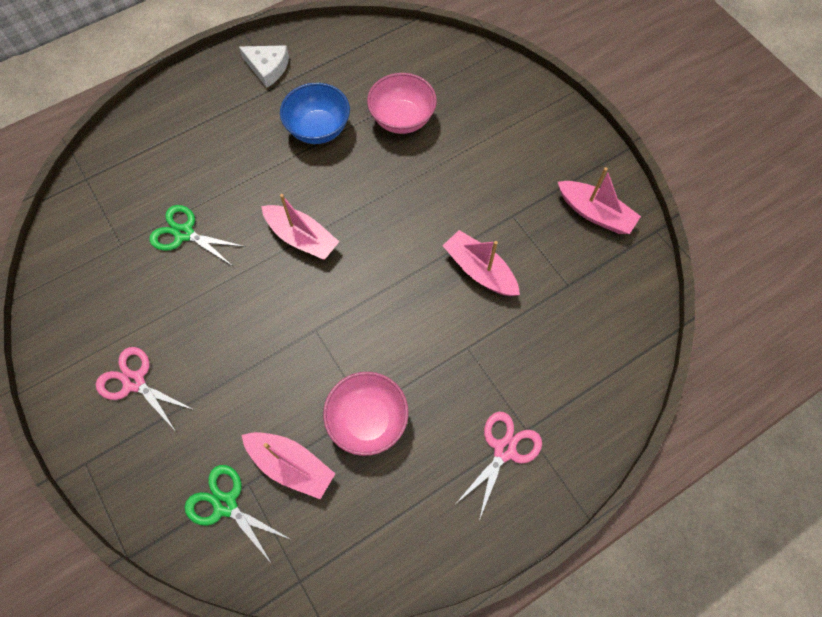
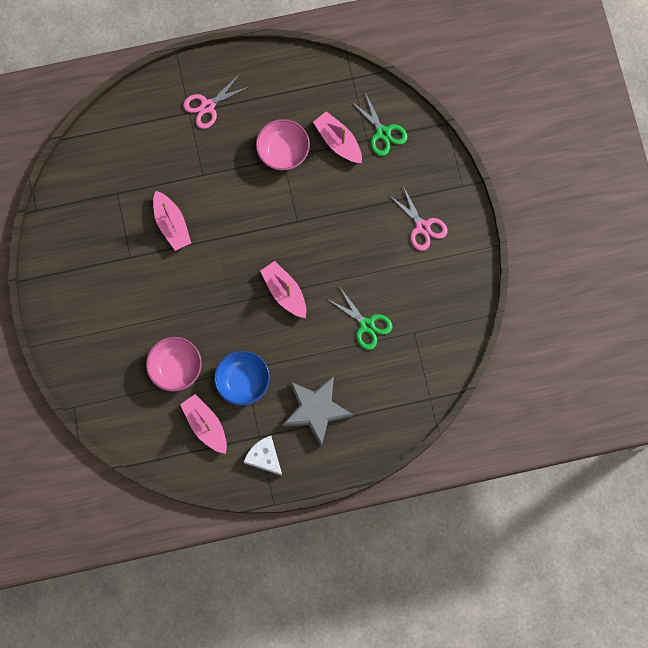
camera: 160 degrees left, 10 degrees up
(222, 127) = (316, 410): none -> grey star
(595, 213) = (71, 238): pink boat -> pink boat (205, 425)

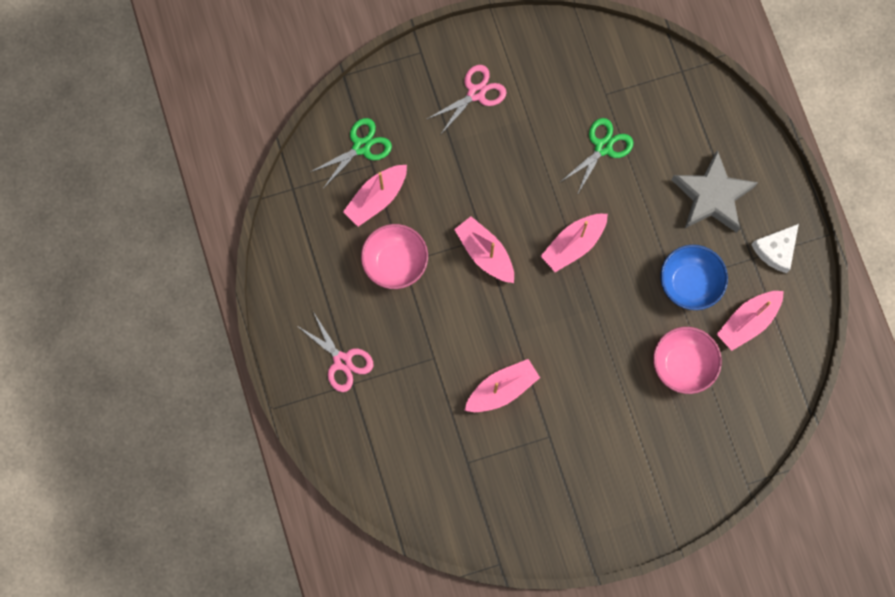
camera: 95 degrees left, 0 degrees up
(284, 222) = (485, 253): none -> pink boat

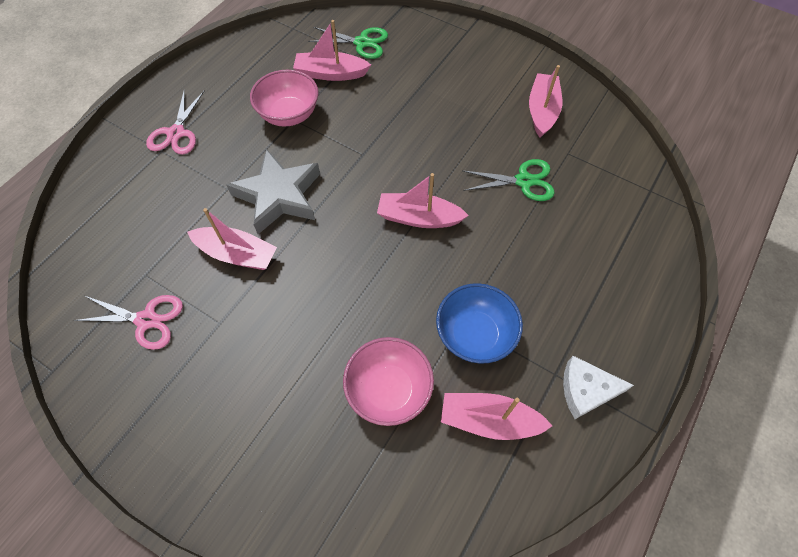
camera: 50 degrees right, 15 degrees down
(476, 93) = (473, 77): pink scissors -> pink scissors (146, 320)
(485, 253) = (351, 163): pink boat -> pink boat (542, 111)
(712, 196) = (574, 293): grey star -> grey star (278, 196)

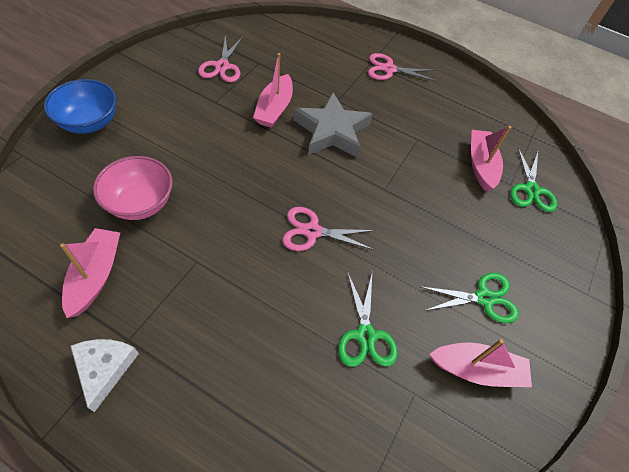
camera: 80 degrees right, 5 degrees down
(289, 114) = (422, 136): pink bowl -> none
(419, 218) = (312, 231): pink boat -> pink scissors
(474, 335) = (181, 270): blue bowl -> blue bowl (89, 123)
(479, 96) = (484, 298): none -> green scissors

